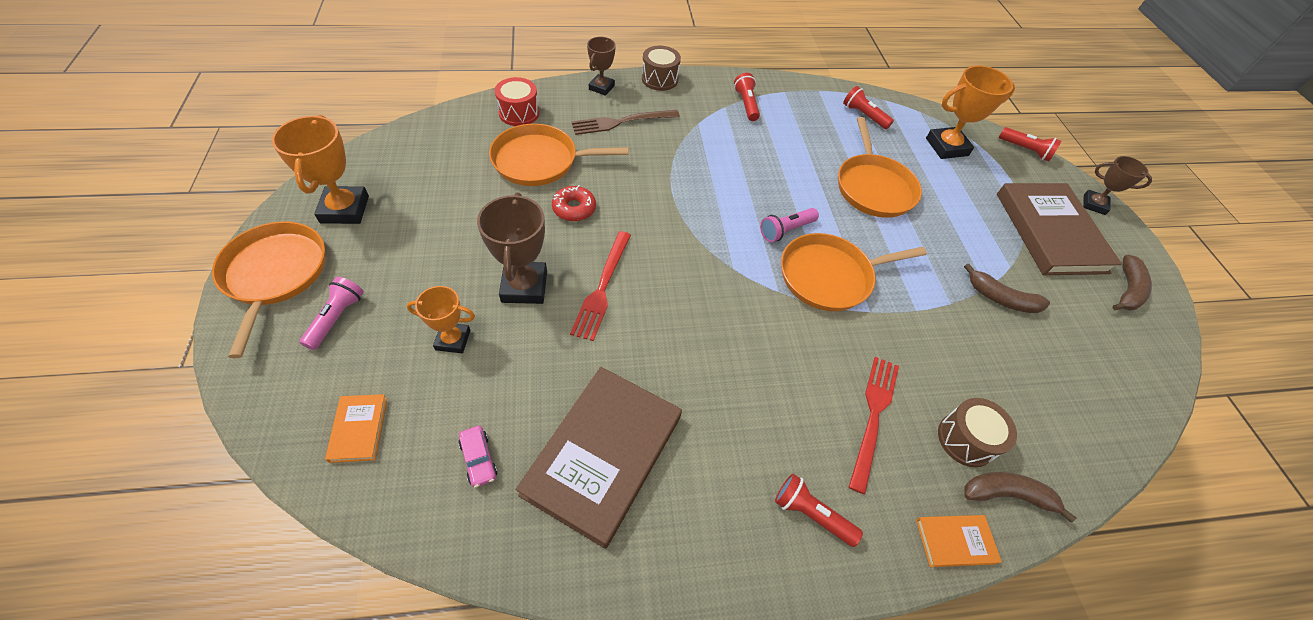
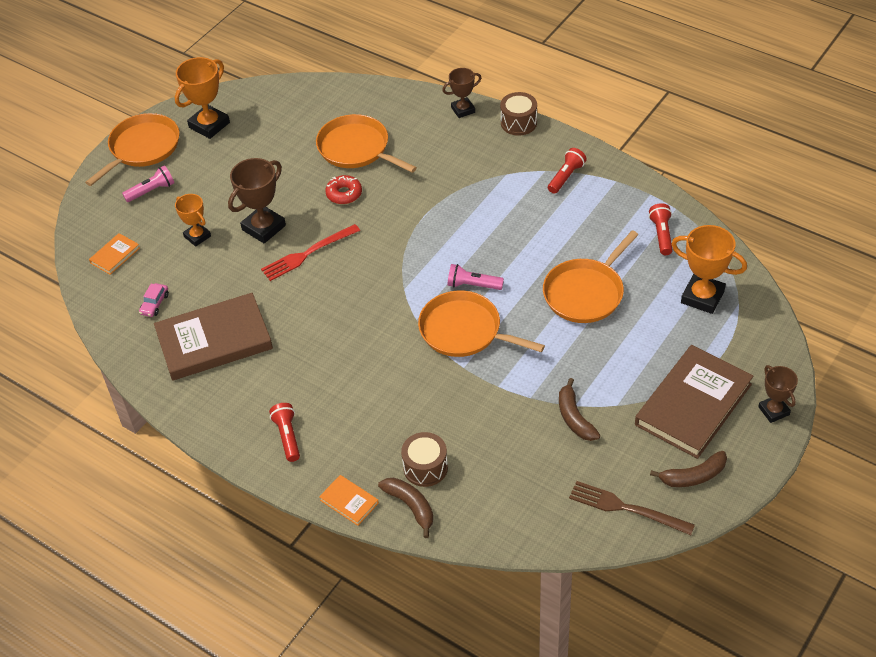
camera: 50 degrees right, 5 degrees down
(519, 113) = (379, 104): red drum -> none
(621, 122) = (446, 146): brown fork -> brown fork (626, 508)
(873, 416) = (384, 420): red fork -> none
(1025, 150) = (779, 338): red flashlight -> none

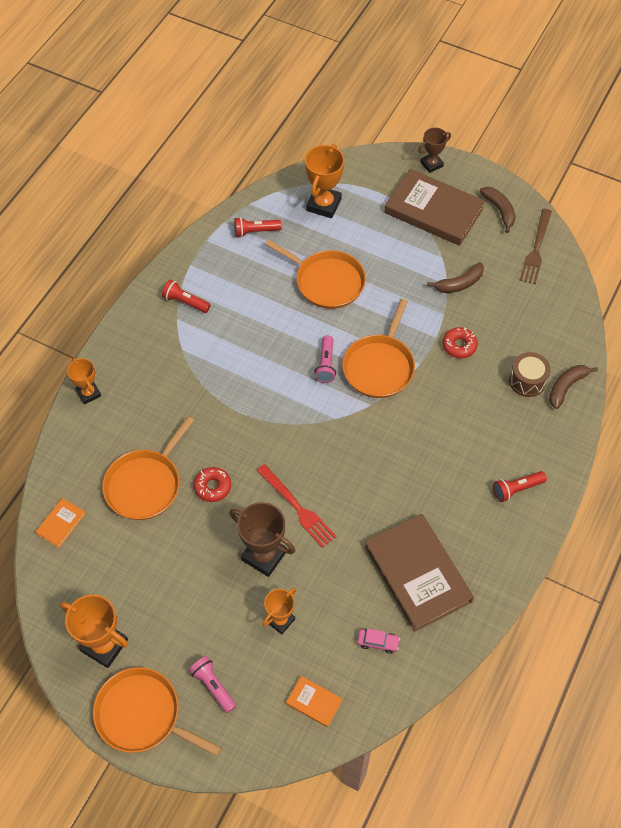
camera: 100 degrees left, 10 degrees up
(349, 501) = (571, 431): orange book -> orange book (61, 523)
(463, 110) = (88, 393): brown trophy -> orange trophy
(483, 407) = (459, 346): none -> red donut
(518, 123) = (109, 344): brown drum -> none

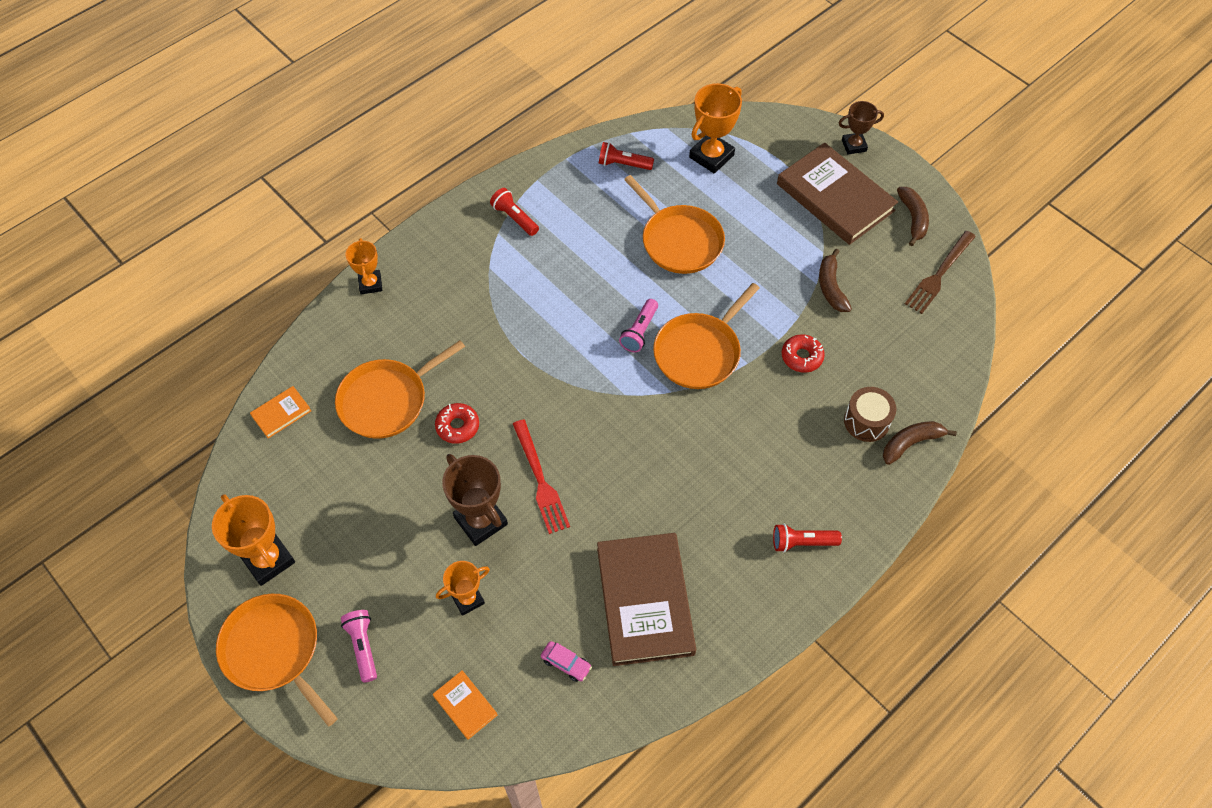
camera: 20 degrees right, 0 degrees up
(459, 284) = (831, 287): brown banana -> brown banana turned 90 degrees clockwise

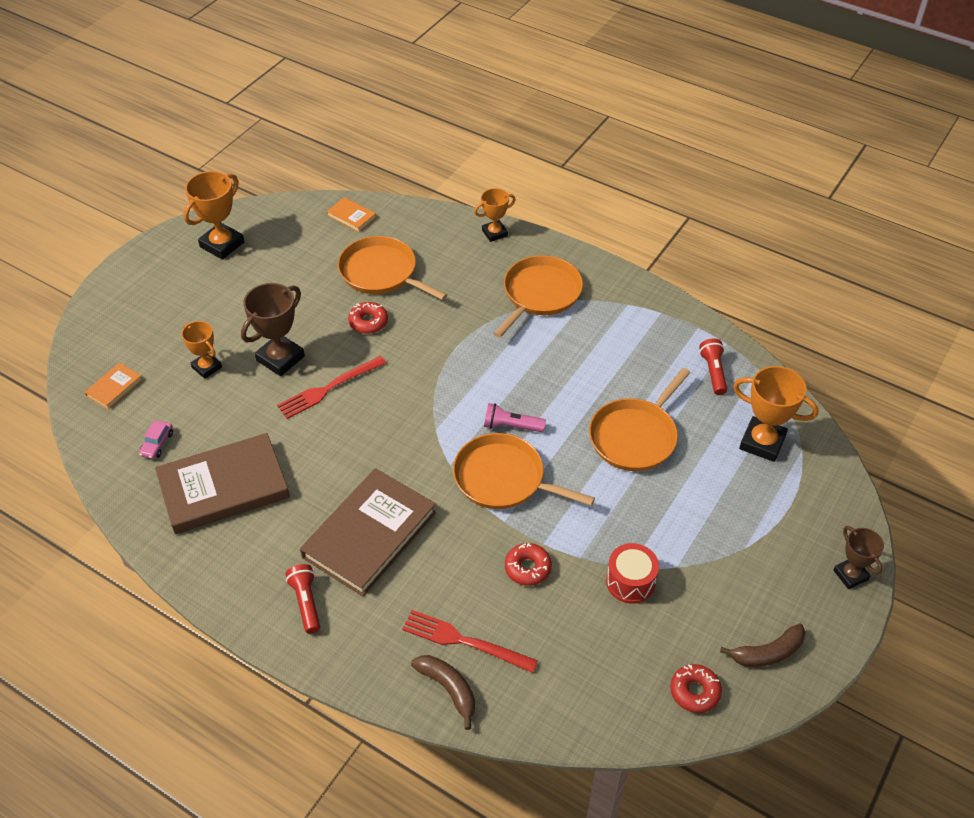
camera: 75 degrees right, 10 degrees down
(274, 650) = (148, 268): orange pan -> orange pan (540, 294)
(363, 646) = (157, 315): pink flashlight -> none
(514, 218) = (607, 307): red flashlight -> none
(831, 287) = (630, 582): brown banana -> red drum
(835, 197) = (761, 567): brown book -> brown book (369, 534)
(866, 421) = (464, 641): brown drum -> red fork
(939, 274) = (694, 692): brown fork -> red donut

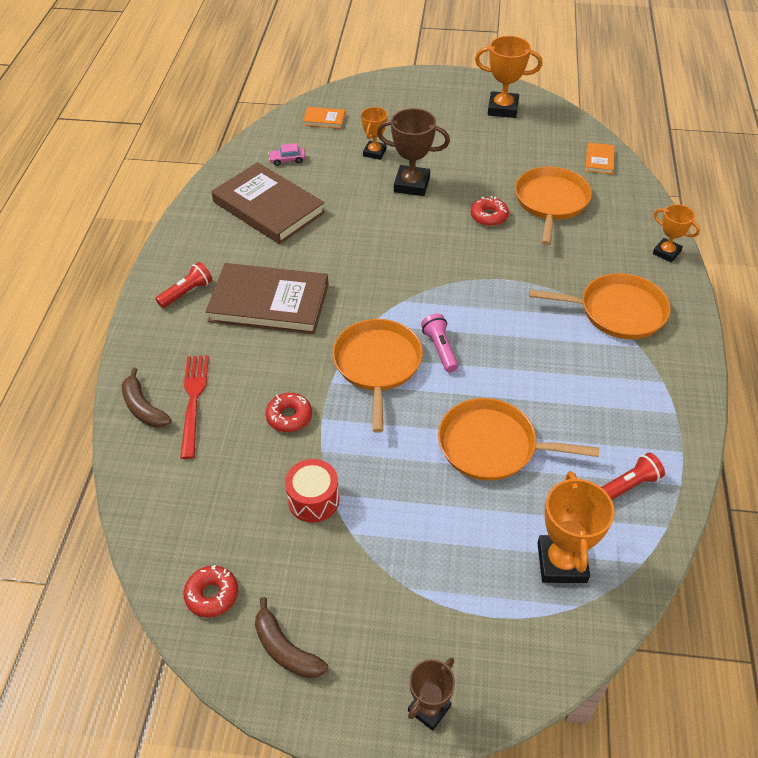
camera: 65 degrees right, 0 degrees up
(329, 388) = (401, 222): red fork -> none
(448, 689) = (143, 407): brown banana -> brown banana turned 120 degrees clockwise

